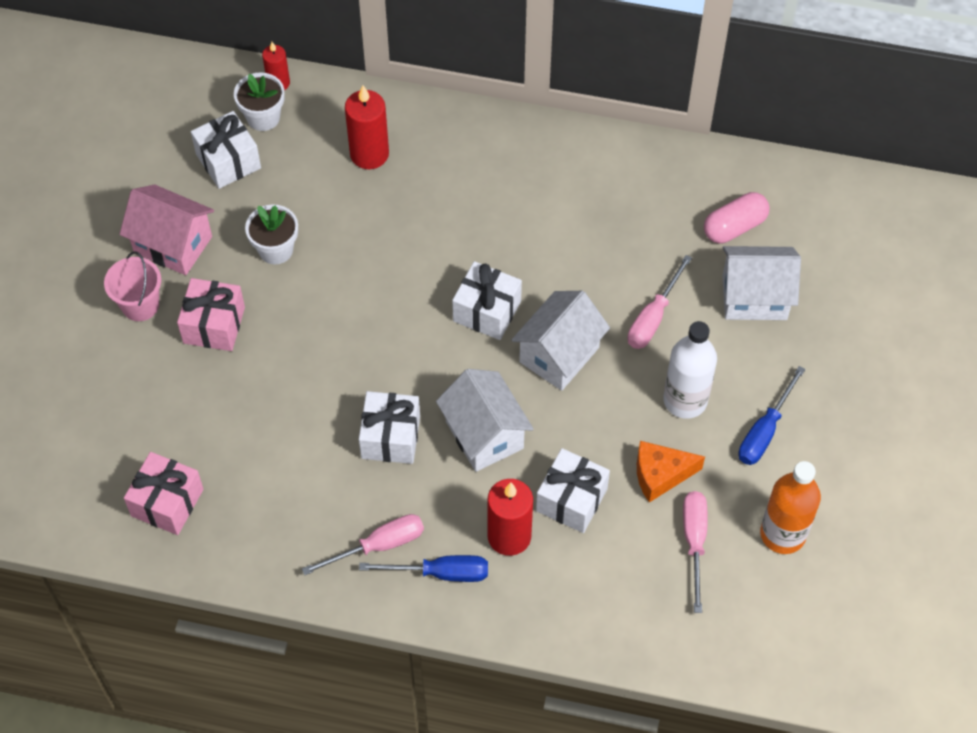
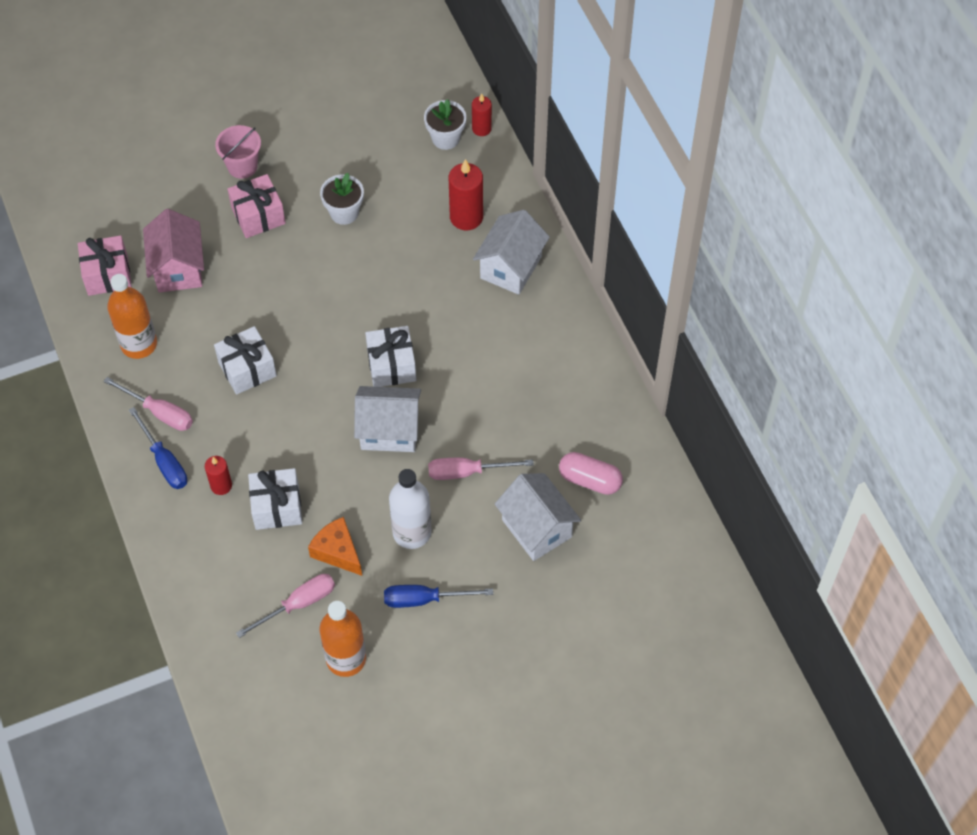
camera: 55 degrees right, 0 degrees up
(173, 244) = (302, 154): pink house -> pink house (178, 268)
(228, 161) = (393, 141): white gift -> none
(279, 520) = (139, 344): none -> orange bottle
(484, 435) = (290, 423): white house -> white house (511, 267)
(509, 536) = (221, 485): red candle -> red candle, size x0.60

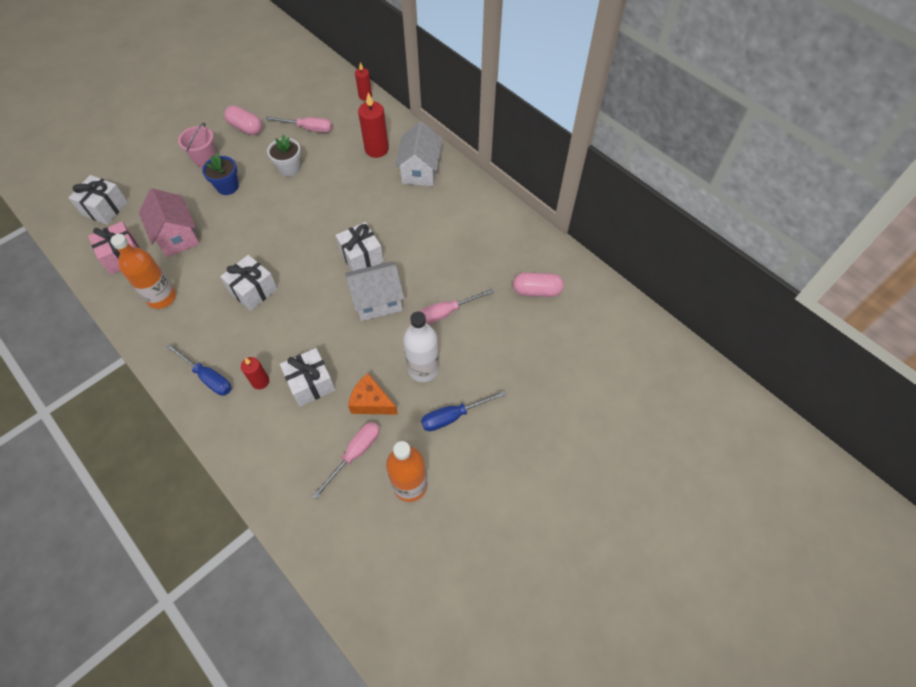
camera: 20 degrees left, 0 degrees up
(102, 201) = (105, 208): none -> white gift
(159, 413) = (193, 342): pink screwdriver -> pink screwdriver (308, 128)
(258, 216) = (227, 187): pink gift -> blue flower pot
(307, 133) = (246, 128): none -> pink capsule
(445, 138) = (343, 107): white flower pot -> none
(536, 528) = (514, 336): white house -> none

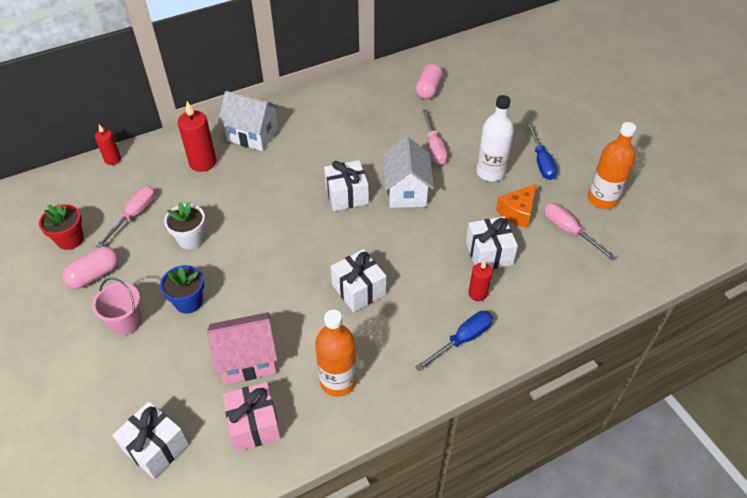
camera: 75 degrees left, 10 degrees down
(277, 103) = (70, 239): none -> red flower pot

